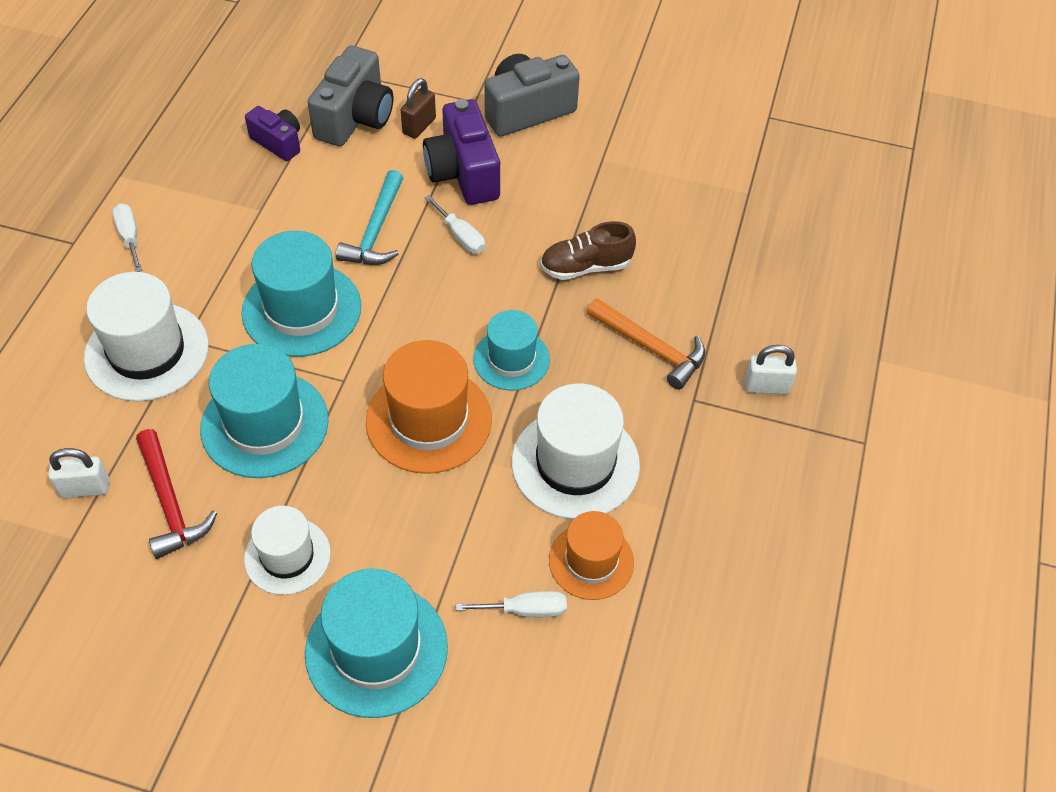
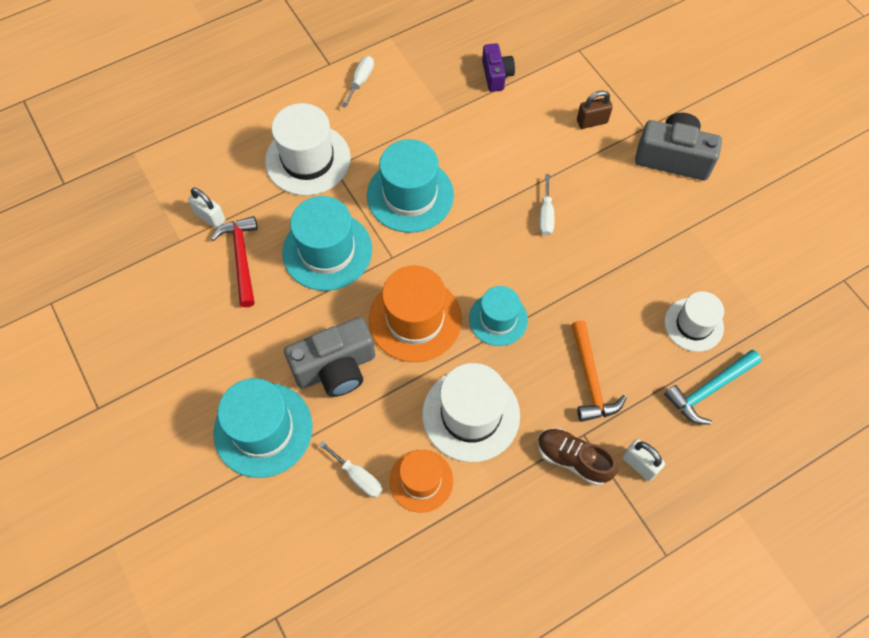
camera: 45 degrees right, 10 degrees up
(170, 502) = (241, 258): red hammer -> red hammer turned 150 degrees clockwise
(287, 556) = (269, 338): white hat -> white hat (693, 324)
(355, 118) = (557, 89): grey camera -> grey camera (336, 368)
(376, 230) = (499, 175): turquoise hammer -> turquoise hammer (709, 389)
(463, 173) = (588, 173): purple camera -> none
(585, 267) = (603, 294): brown shoe -> brown shoe (573, 459)

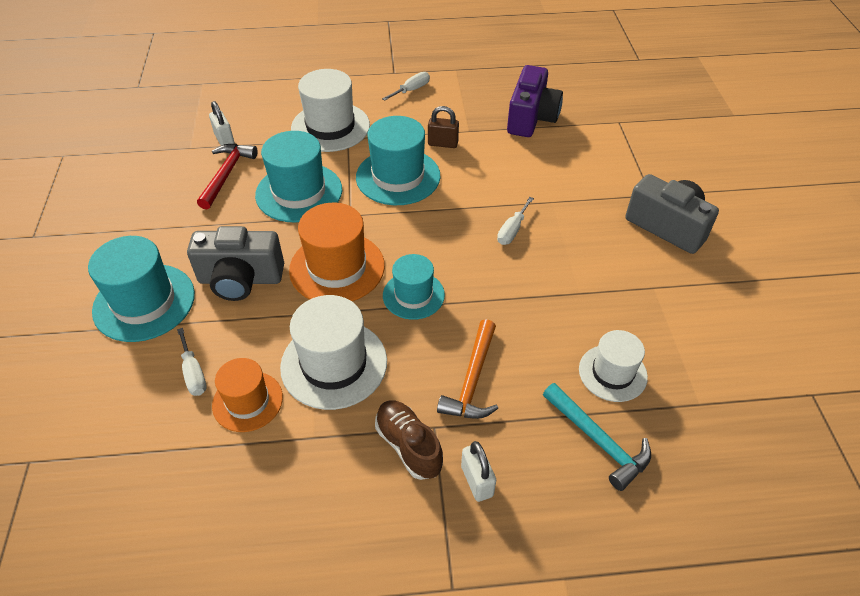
camera: 25 degrees right, 15 degrees down
(496, 75) = (531, 118): purple camera -> purple camera, size x1.68
(592, 121) = (601, 175): brown padlock -> brown padlock (443, 143)
(709, 389) = (598, 440): turquoise hammer -> turquoise hammer turned 120 degrees counterclockwise

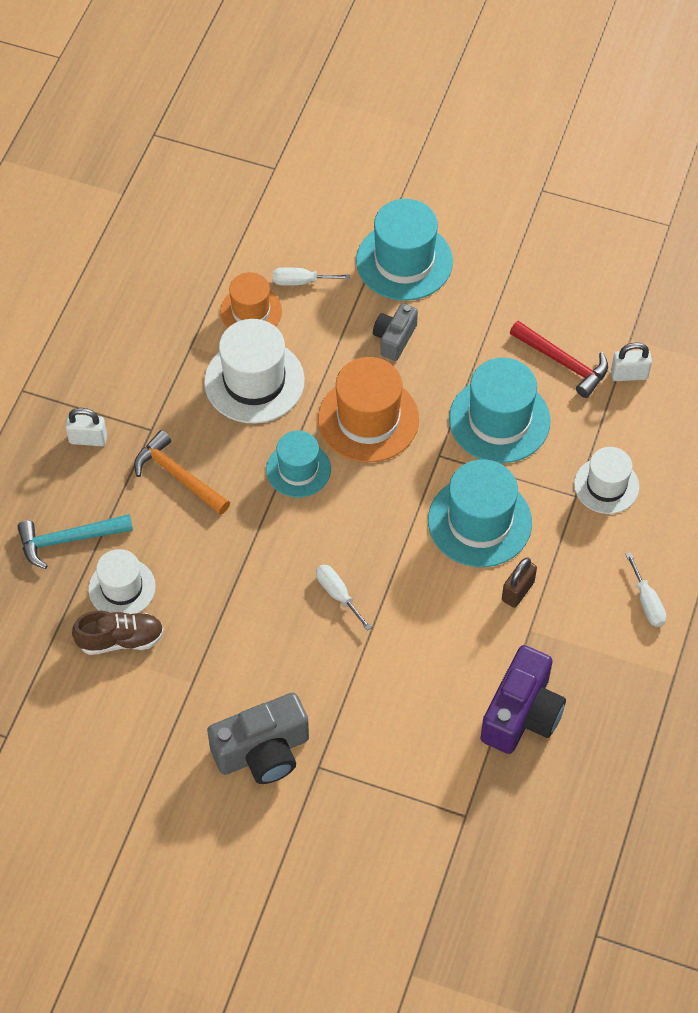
camera: 115 degrees right, 10 degrees up
(241, 279) = (394, 338): grey camera -> grey camera, size x0.59
(330, 127) = (606, 485): white hat -> white hat, size x0.63
(408, 446) = (145, 406): brown shoe -> brown shoe (121, 639)
(531, 118) = (522, 714): purple camera -> purple camera turned 105 degrees counterclockwise

